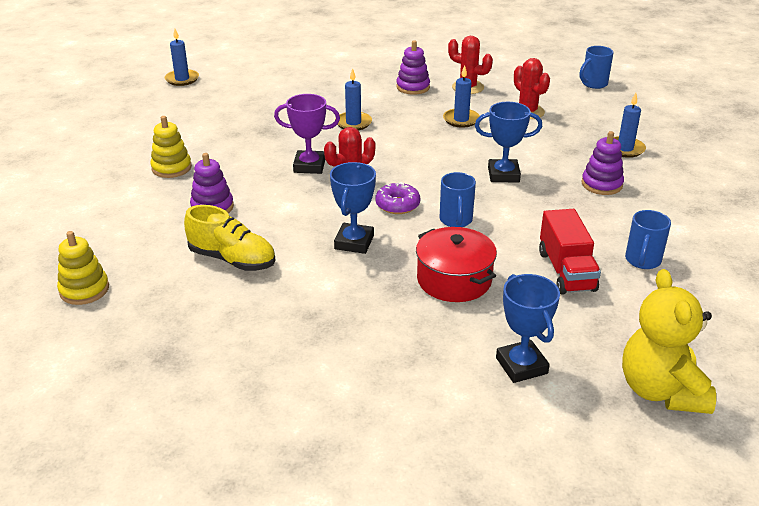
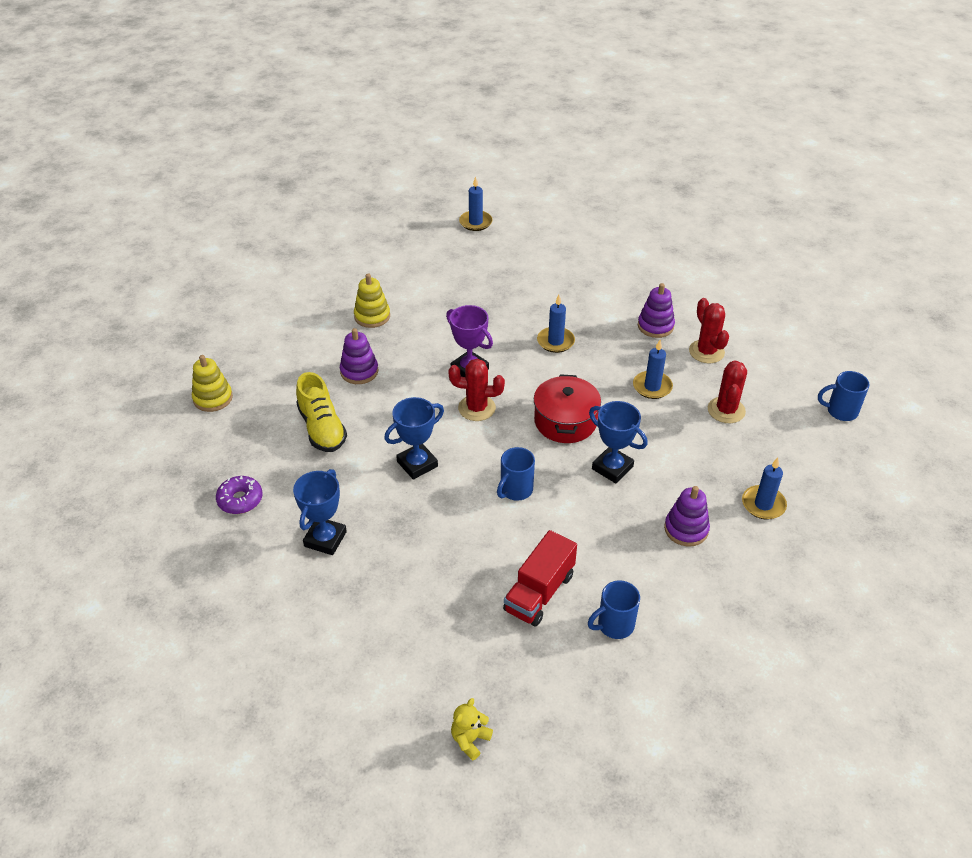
camera: 40 degrees right, 10 degrees up
(397, 205) = (490, 448): purple donut -> purple donut (240, 500)
(454, 280) = (446, 544): red pot -> red pot (565, 421)
(521, 366) = (401, 647): blue trophy -> blue trophy (325, 539)
(661, 391) = (470, 740): yellow teddy bear -> yellow teddy bear, size x0.47

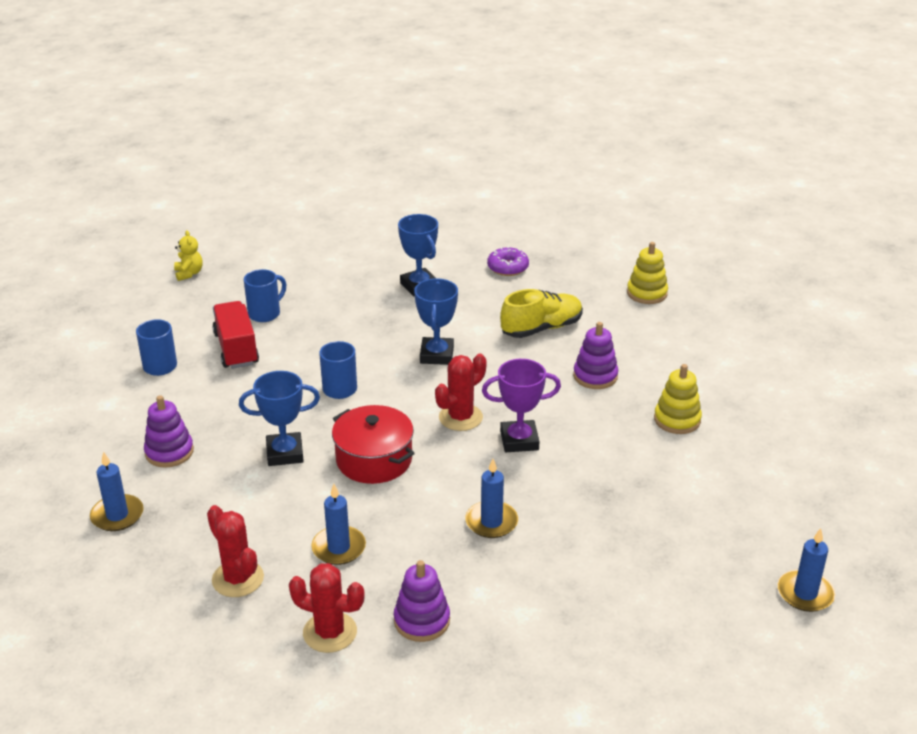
camera: 130 degrees right, 10 degrees down
(322, 428) = (541, 328): yellow shoe -> yellow shoe turned 135 degrees clockwise
(840, 411) = (108, 672): blue mug -> blue mug (265, 313)

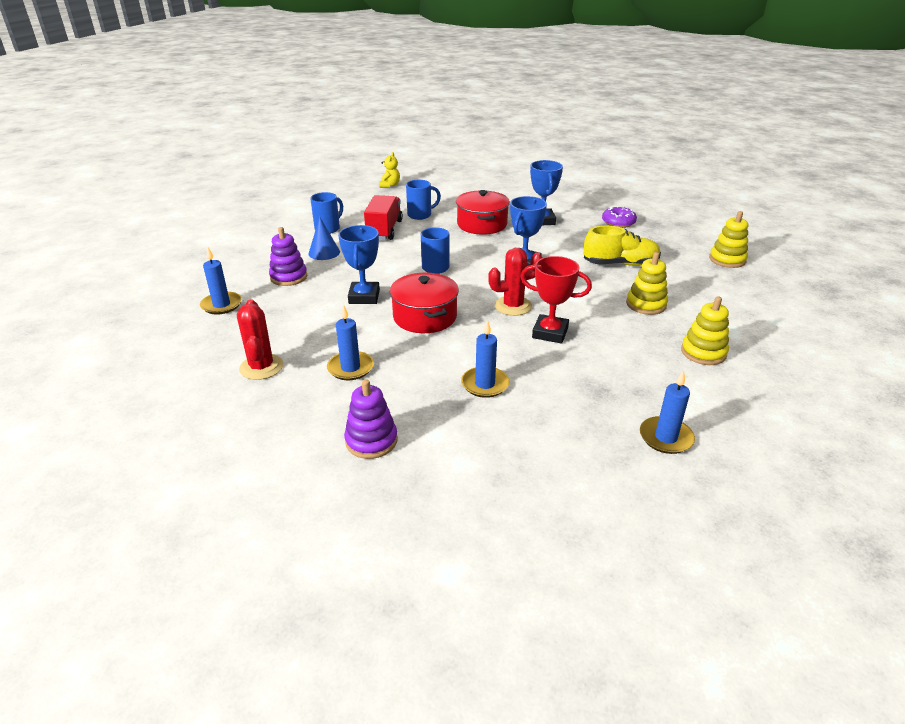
camera: 25 degrees right, 0 degrees up
(185, 404) = (324, 252): none -> blue cone
(285, 453) = (364, 297): blue trophy -> blue trophy turned 75 degrees clockwise
(330, 632) = (293, 426): red cactus -> none
(352, 310) = (482, 224): none -> red pot
(519, 440) = (550, 333): purple trophy -> red trophy
(595, 376) = (646, 304): purple stacking toy -> yellow stacking toy
(805, 593) = (762, 540): blue candle -> blue candle (665, 437)

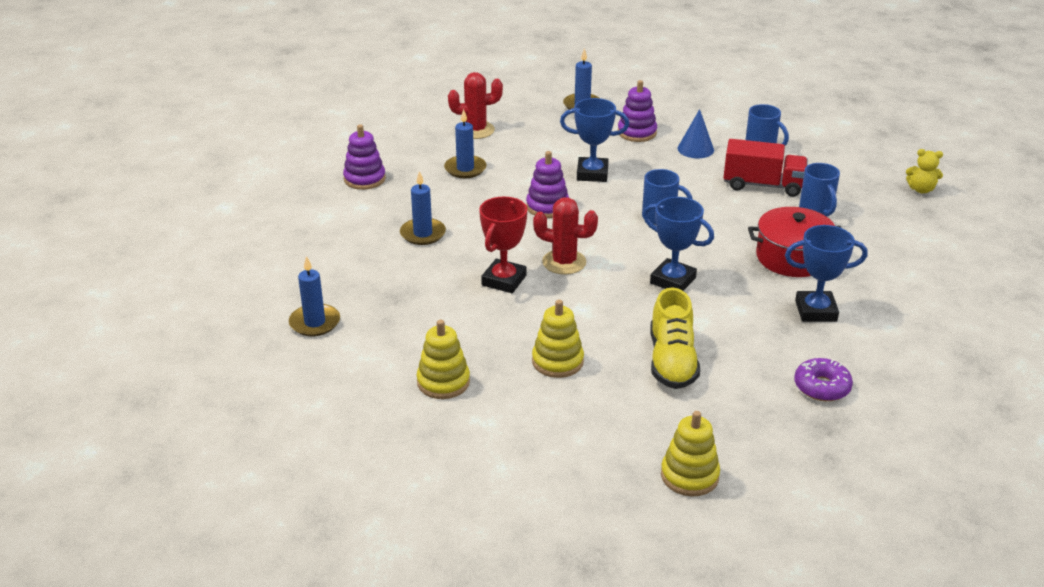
camera: 95 degrees right, 0 degrees up
(425, 317) = (547, 207): red pot -> purple stacking toy
(513, 306) = (564, 262): red cactus -> red cactus turned 60 degrees counterclockwise

